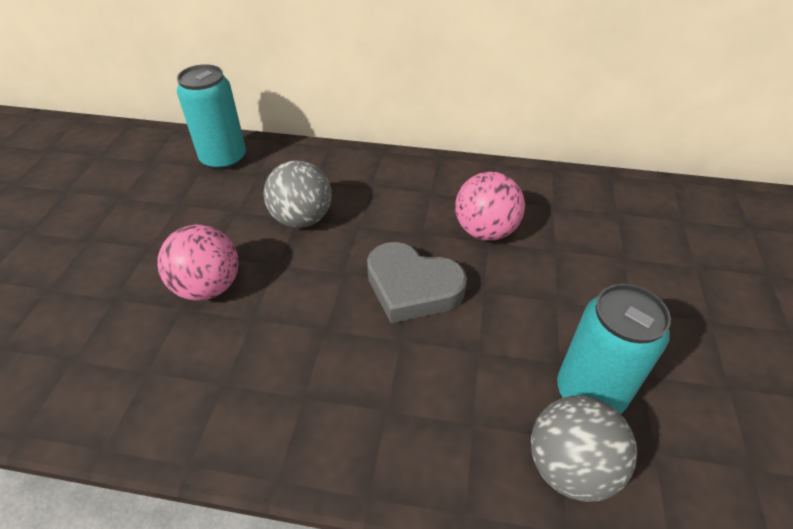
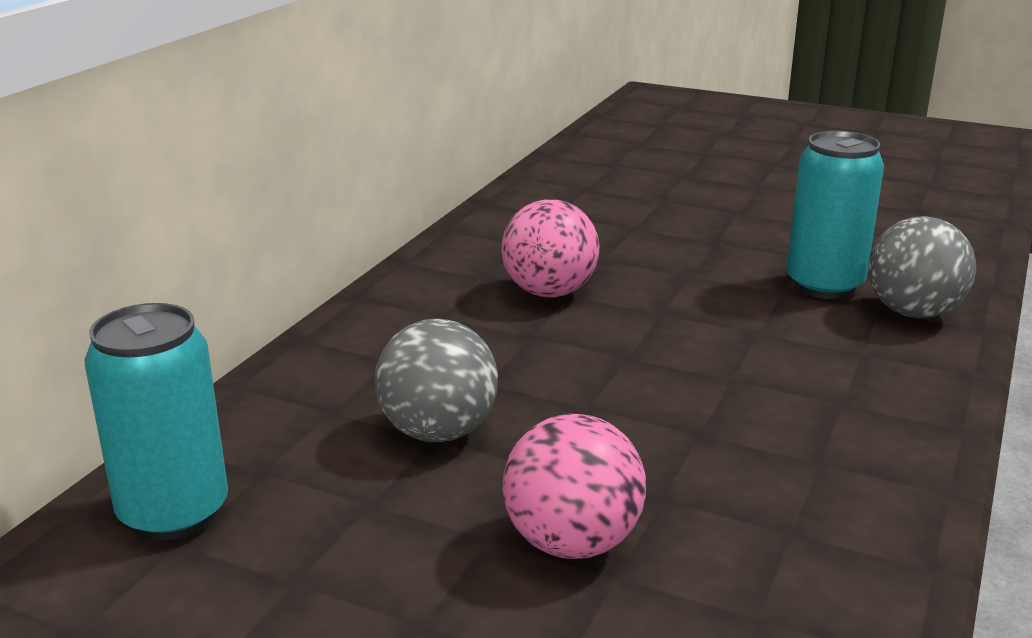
camera: 75 degrees left, 20 degrees down
(412, 287) = (638, 357): grey heart -> none

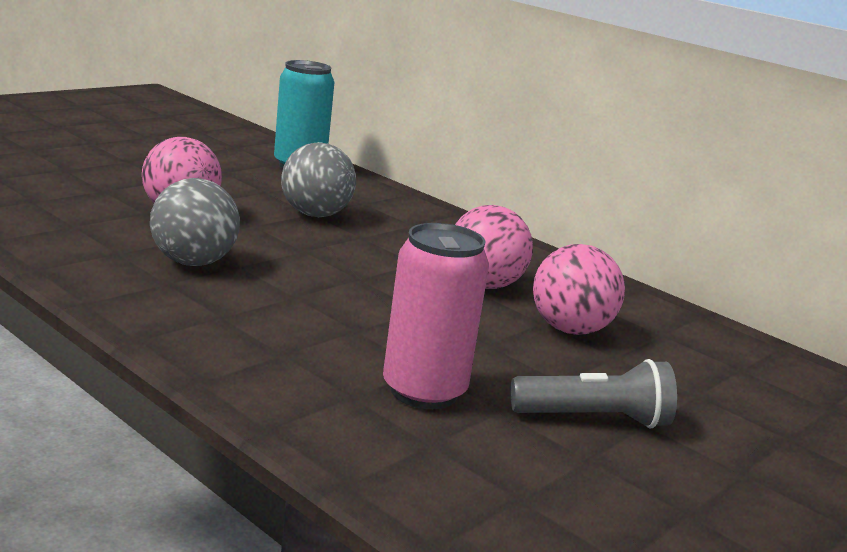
camera: 105 degrees right, 5 degrees down
(605, 247) = (570, 330): none -> pink ball
(761, 227) = (595, 419): none -> grey flashlight
(824, 285) = (424, 392): turquoise can -> pink can
(913, 312) = (332, 408): grey ball -> grey ball (193, 262)

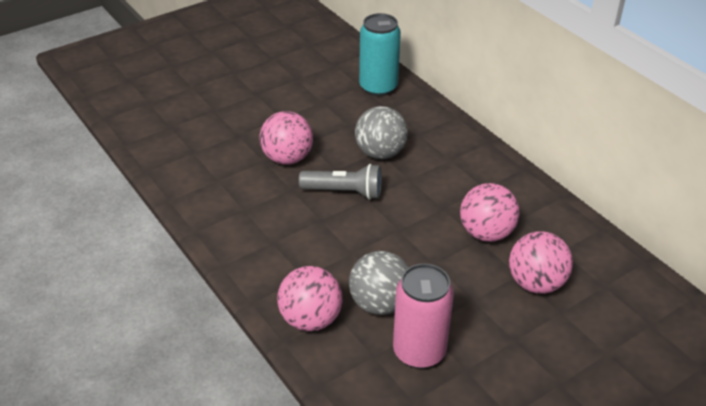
camera: 15 degrees right, 20 degrees up
(193, 262) = (290, 218): grey ball -> grey ball (379, 304)
(241, 358) = (310, 319): none -> pink ball
(595, 419) = (525, 378): grey flashlight -> grey flashlight (344, 192)

